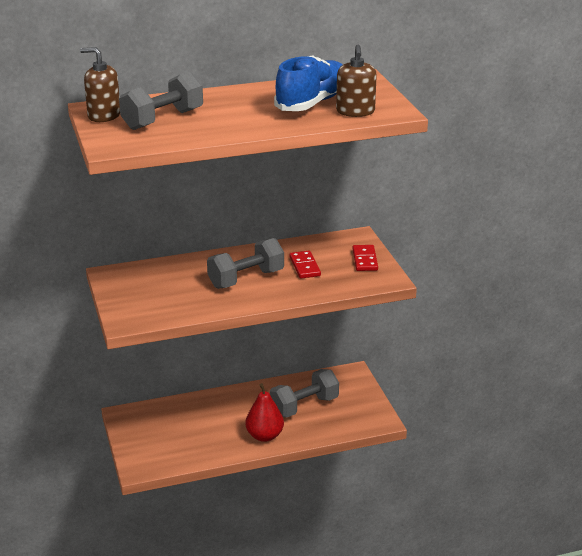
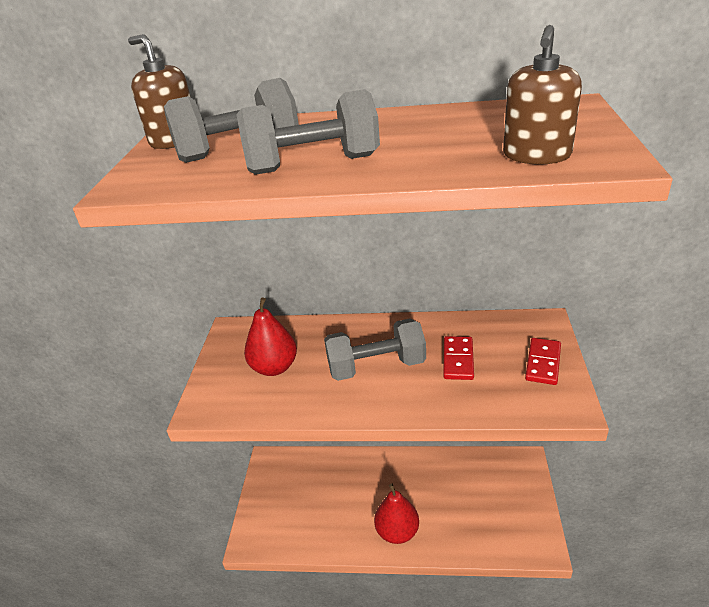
camera: 25 degrees right, 5 degrees up
(165, 291) = (274, 367): none -> red pear
(304, 406) = (456, 498): grey dumbbell -> grey dumbbell (313, 165)
(312, 103) = (472, 137): blue shoe -> none

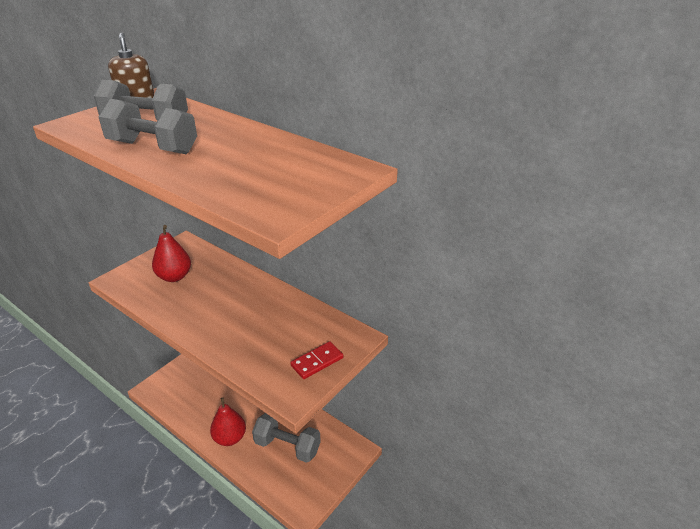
camera: 30 degrees right, 0 degrees up
(376, 366) = (223, 307): grey dumbbell -> grey dumbbell (287, 446)
(458, 360) = (272, 330): red domino -> none
(536, 155) = (252, 194): brown soap dispenser -> none

